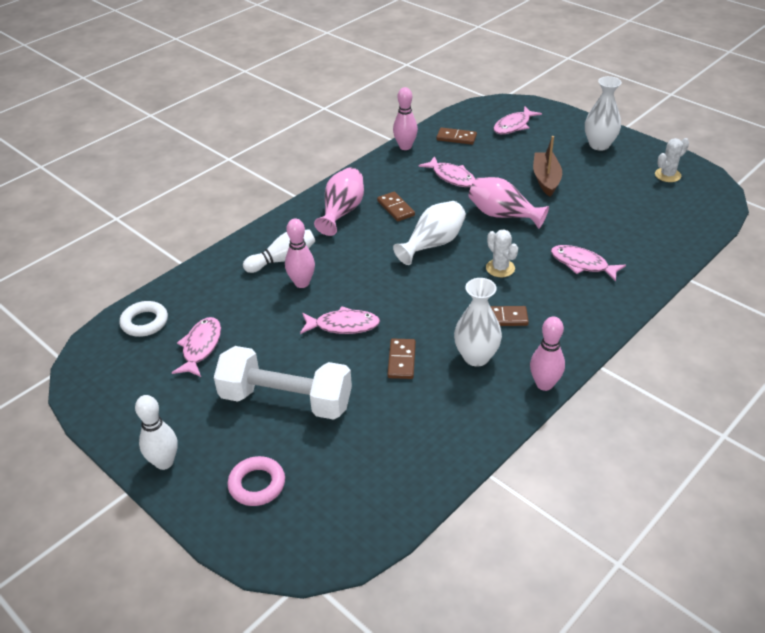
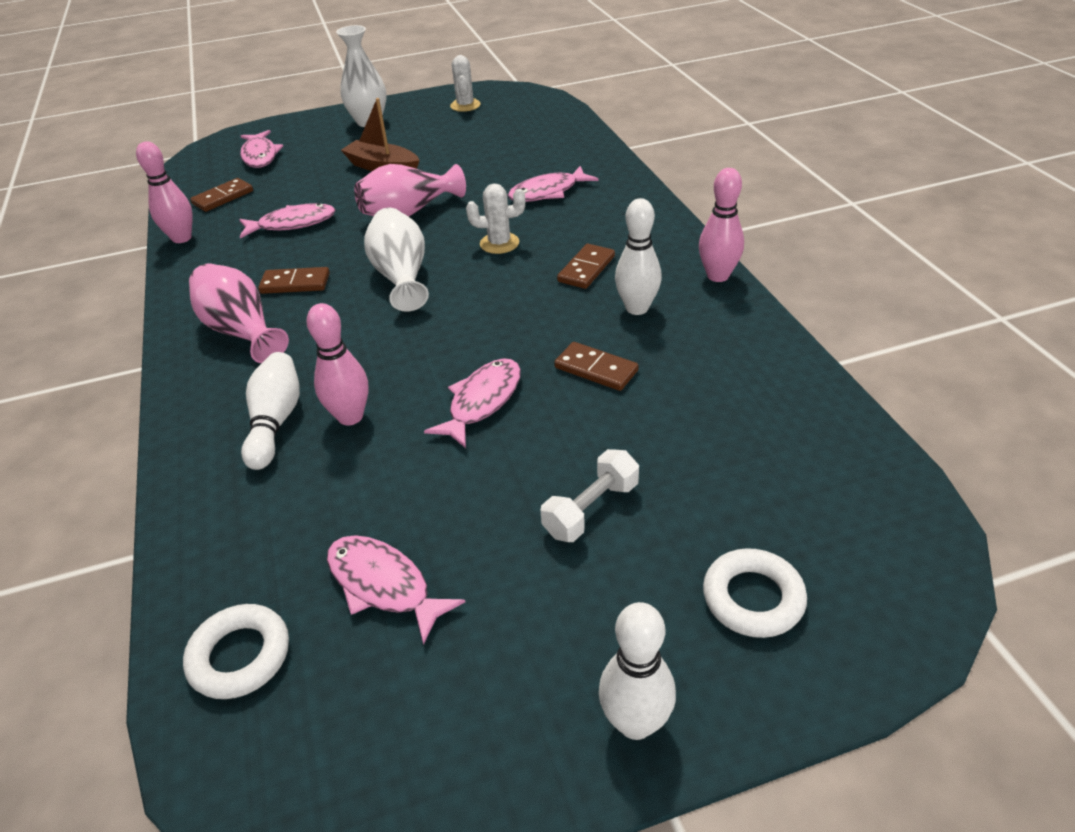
camera: 60 degrees left, 0 degrees up
(257, 484) = (753, 598): pink ring -> white ring
(286, 400) = (591, 509): white dumbbell -> white dumbbell, size x0.49
(476, 357) = (637, 308): white vase -> white bowling pin

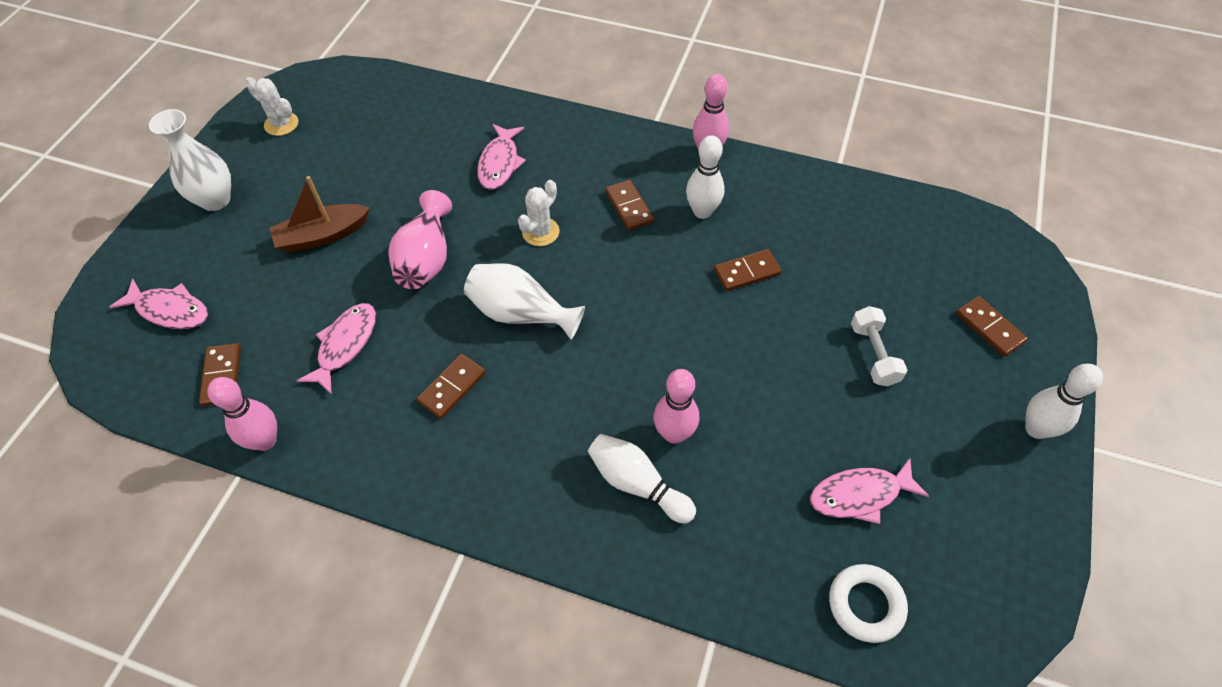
camera: 55 degrees left, 15 degrees up
(242, 331) = (487, 456): pink vase -> none
(482, 402) = (726, 350): pink fish -> none
(753, 598) = (989, 328): white ring -> brown domino

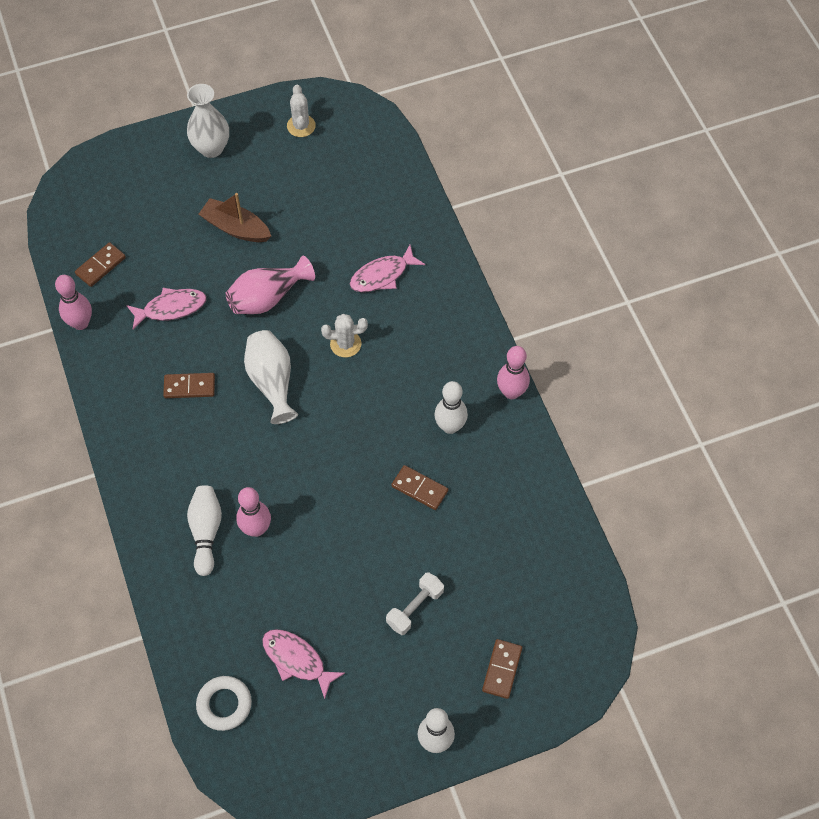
camera: 50 degrees right, 5 degrees up
(170, 310) = (118, 201): pink fish -> none
(629, 207) = (414, 379): brown domino -> none

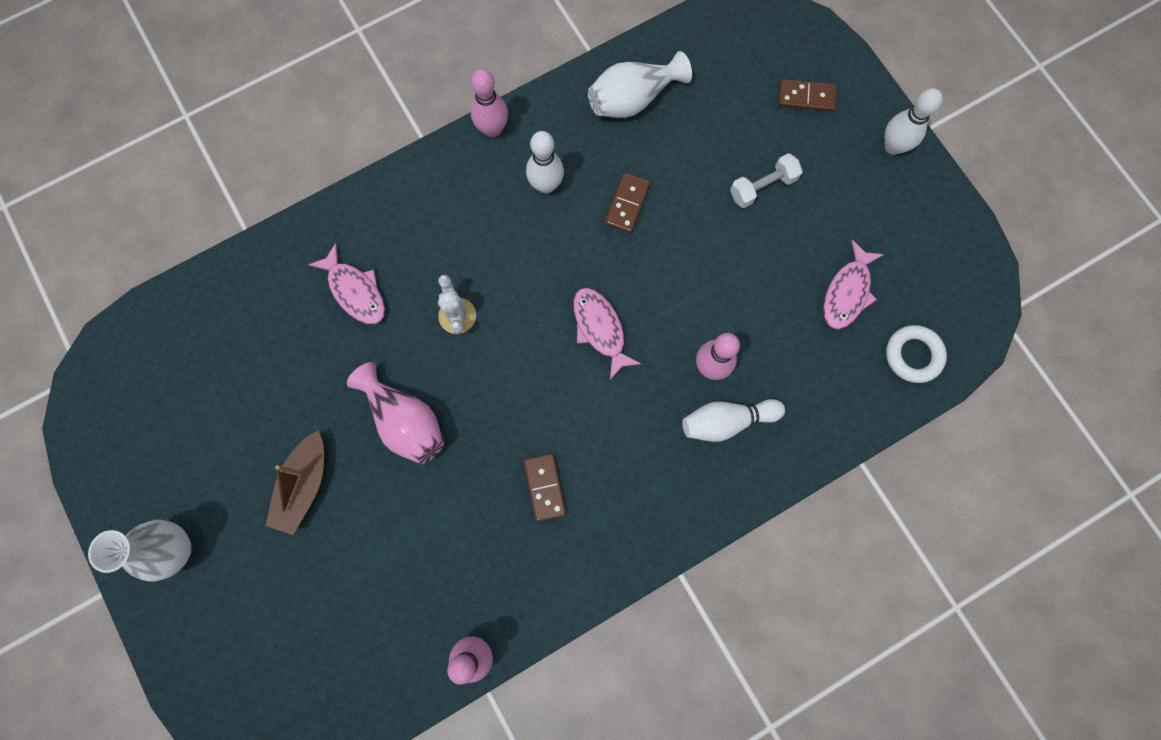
camera: 100 degrees left, 15 degrees up
(101, 266) = (383, 652): brown domino -> none
(171, 308) = (436, 539): pink fish -> pink fish (600, 329)
(272, 382) = (522, 390): white vase -> white vase (633, 99)
(301, 126) = (130, 436): white cactus -> none
(415, 608) = (762, 187): white dumbbell -> white dumbbell turned 60 degrees counterclockwise

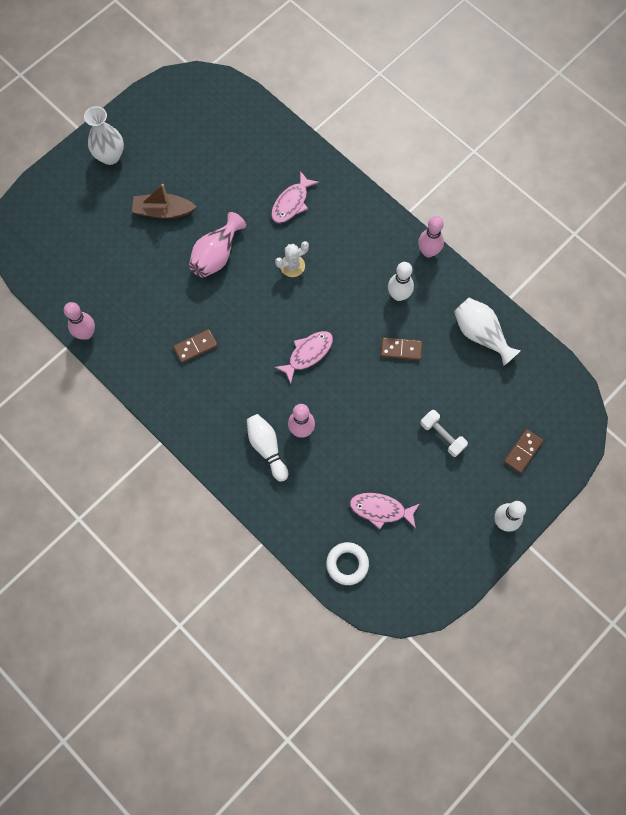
camera: 75 degrees right, 5 degrees down
(806, 97) = (523, 451): brown domino -> brown domino turned 45 degrees clockwise

